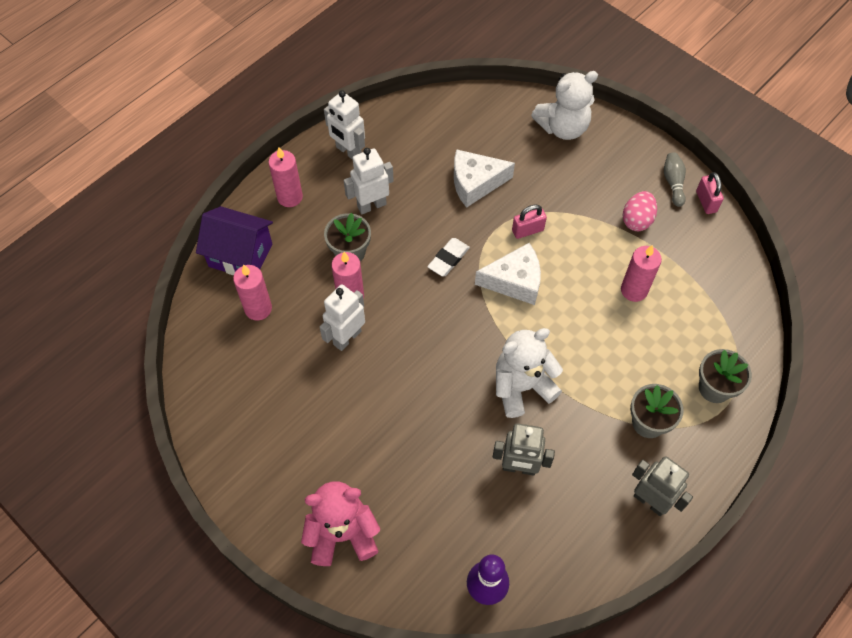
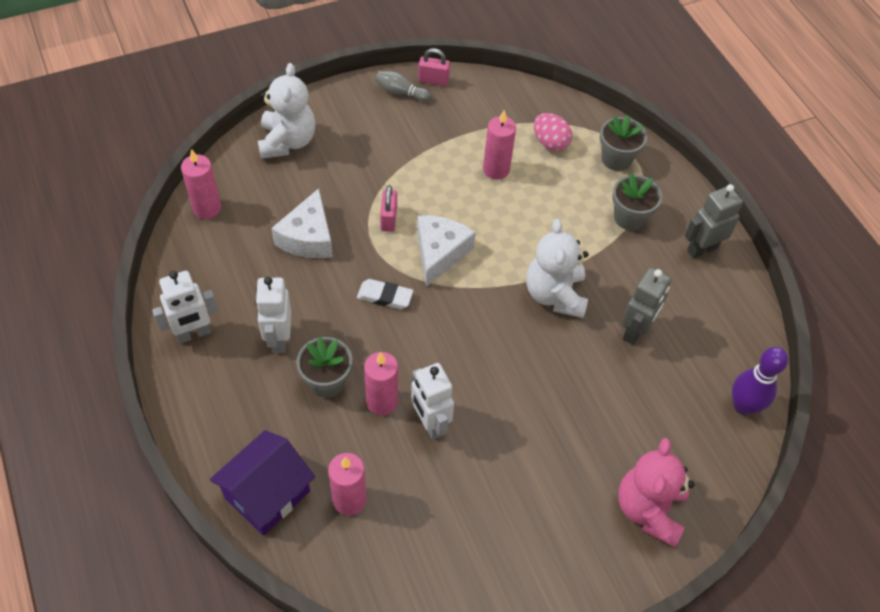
camera: 70 degrees left, 5 degrees down
(290, 197) = (218, 414): pink candle -> pink candle (207, 208)
(448, 259) = (385, 296): white eraser -> white eraser turned 45 degrees counterclockwise
(637, 220) = (425, 135): pink egg -> pink egg (550, 143)

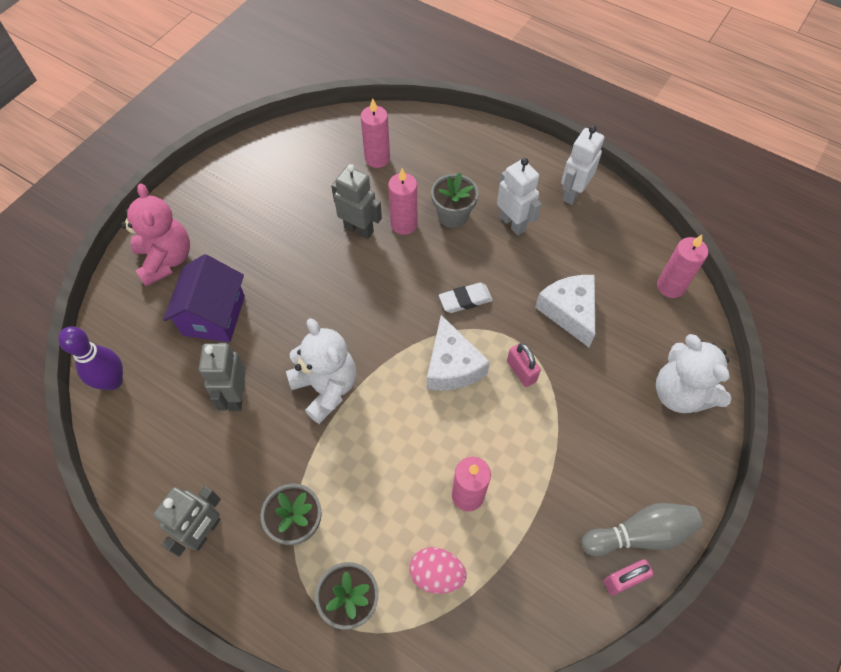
camera: 150 degrees right, 5 degrees up
(267, 494) = (430, 135): purple house -> purple house (214, 315)
(400, 92) = (640, 534): grey bowling pin -> grey bowling pin, size x1.56
(430, 423) = (359, 229): white robot -> grey robot

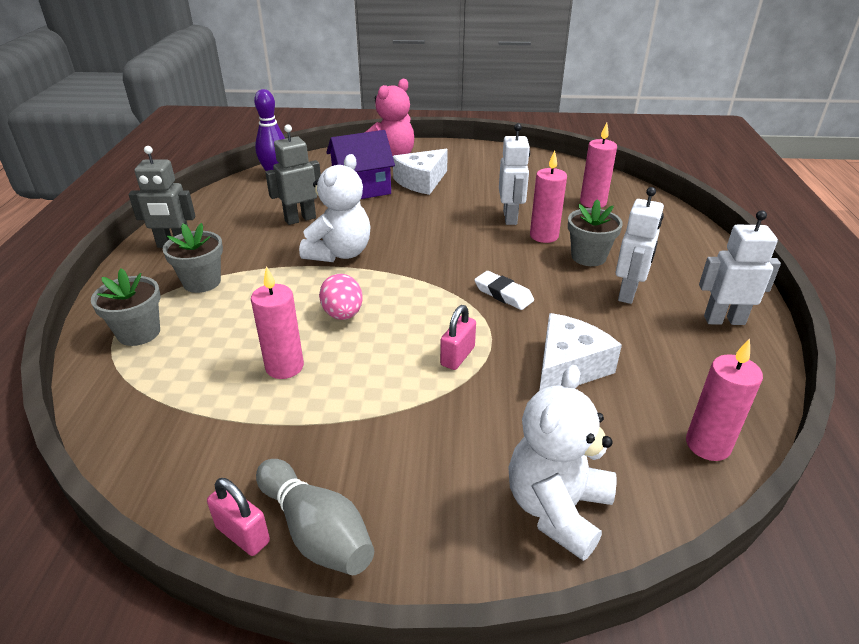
camera: 60 degrees right, 25 degrees down
(359, 229) = (510, 218): grey robot -> white robot
(436, 574) = (186, 375): pink egg -> pink egg (343, 314)
(452, 366) = (422, 310): white cheese -> white cheese (421, 181)

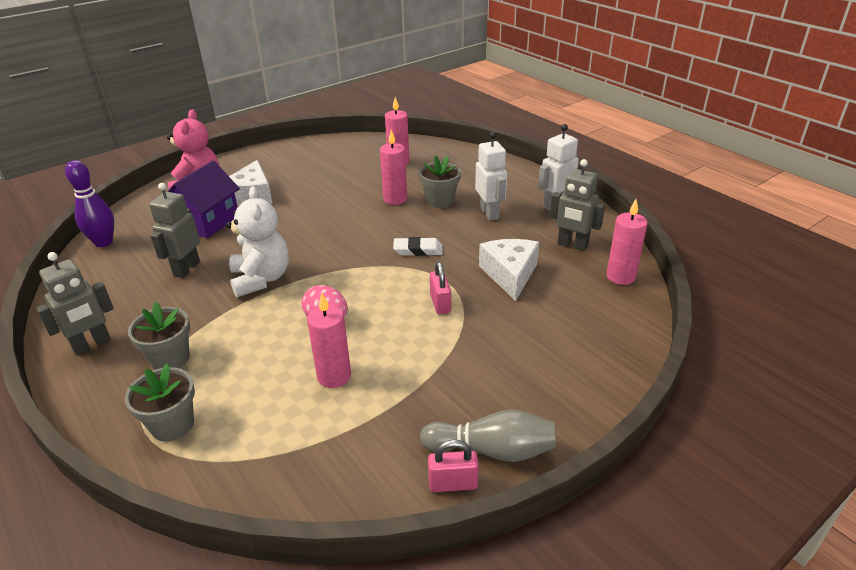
camera: 40 degrees left, 0 degrees up
(510, 218) = (356, 196): white robot -> none
(557, 508) = (594, 352): white teddy bear -> none
(688, 375) = (572, 245): none -> grey robot

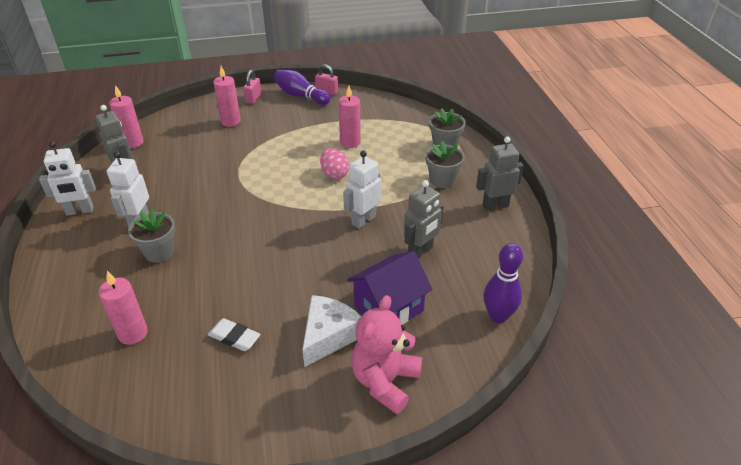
camera: 155 degrees left, 5 degrees up
(261, 279) = (363, 220): white teddy bear -> white robot
(395, 199) = (194, 270): pink candle -> pink candle (230, 121)
(418, 250) = (231, 206): white eraser -> white eraser (234, 337)
(440, 303) = (257, 162): pink padlock -> pink padlock (253, 98)
(492, 450) = (300, 96): grey bowling pin -> purple bowling pin
(510, 274) = (193, 166): white cheese -> none

